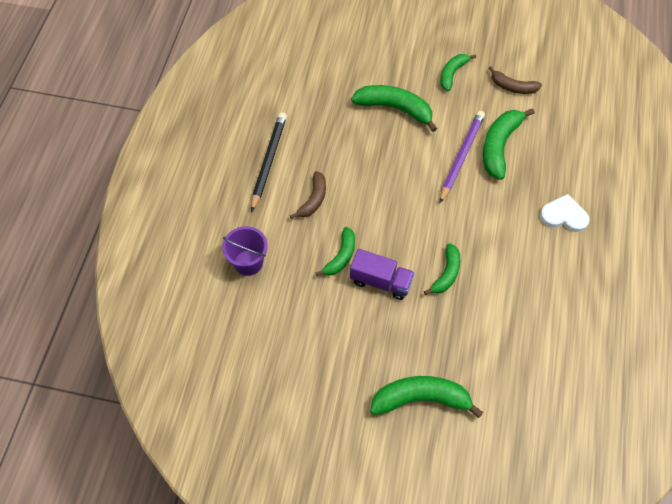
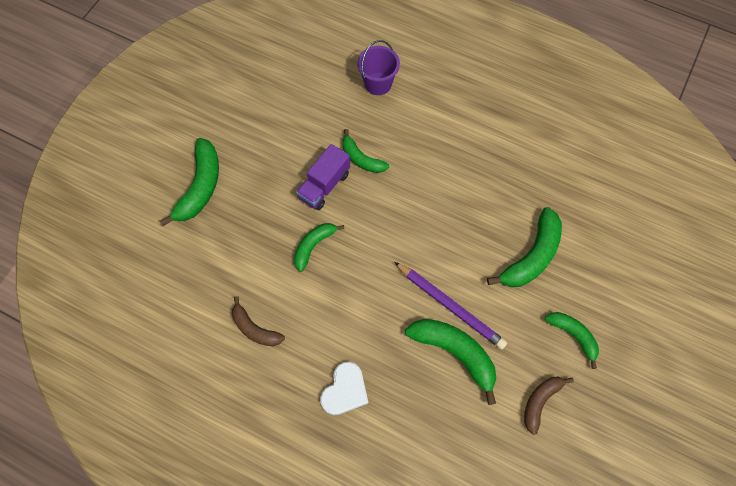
camera: 105 degrees right, 5 degrees up
(268, 161) = (487, 121): black pencil -> none
(313, 199) = (432, 150): brown banana -> brown banana (254, 329)
(446, 274) = (313, 246): green banana -> green banana turned 90 degrees clockwise

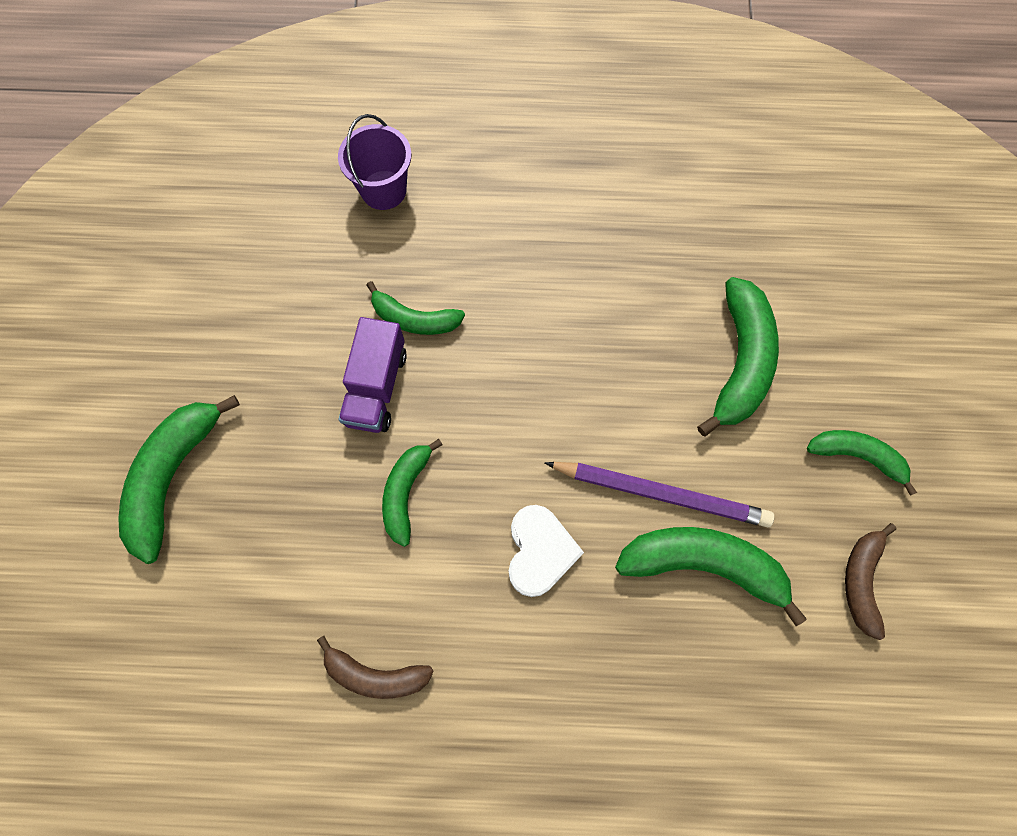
camera: 25 degrees left, 5 degrees up
(200, 187) = (173, 477): green banana -> green banana turned 150 degrees counterclockwise
(345, 390) = (567, 707): white heart -> white heart (540, 551)

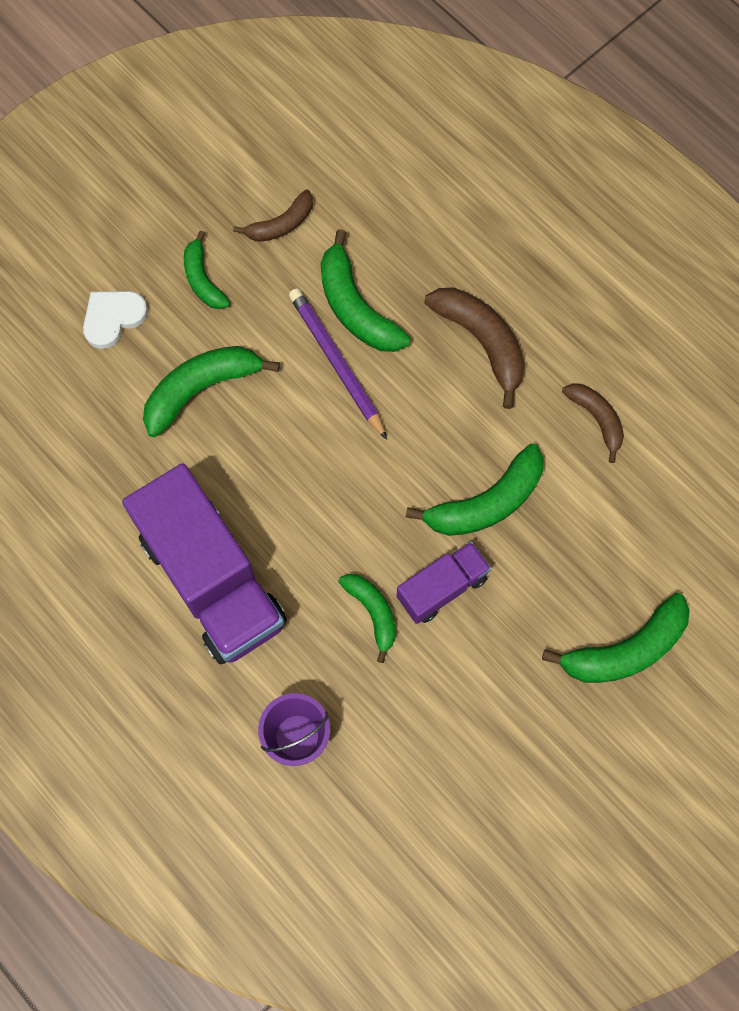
camera: 135 degrees left, 0 degrees up
(406, 493) = (486, 503): green banana -> green banana, size x1.61
(540, 551) = (440, 397): white heart -> white heart (113, 318)
(556, 647) = (482, 342): none -> brown banana
(561, 233) = (212, 580): none -> purple truck

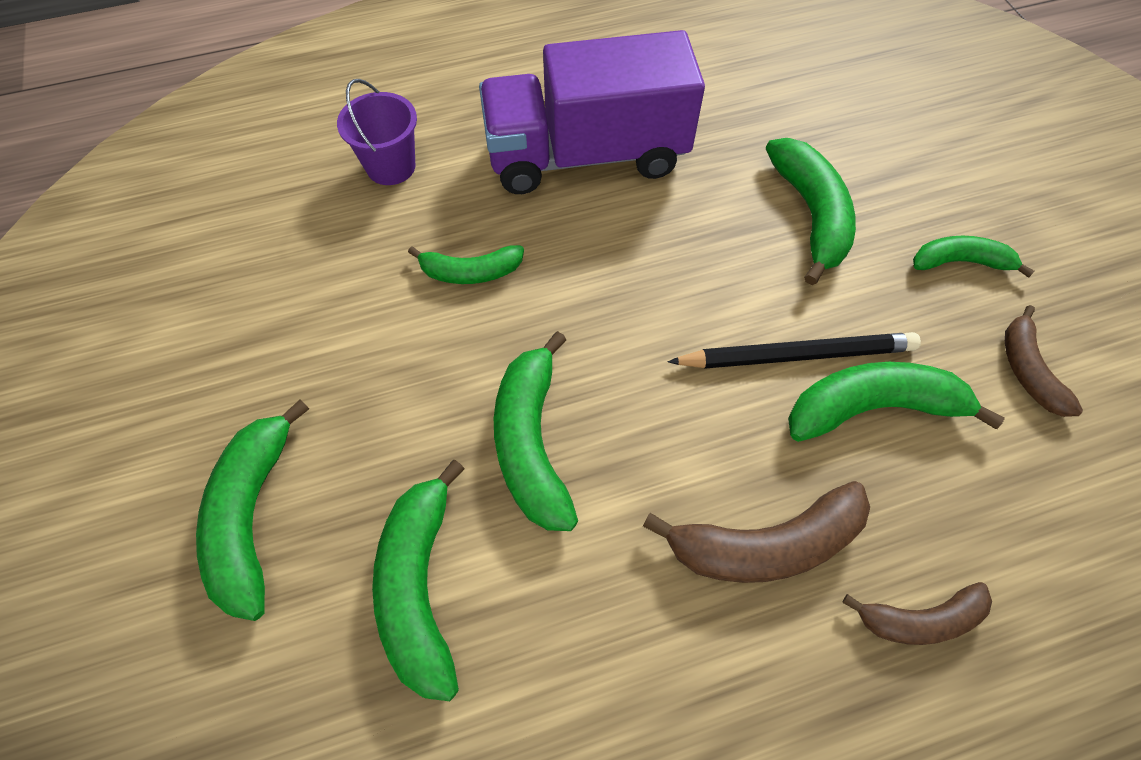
camera: 115 degrees right, 10 degrees down
(113, 318) = (929, 168): white heart -> none
(336, 363) = (797, 355): purple pencil -> black pencil
(442, 588) = (456, 348): purple truck -> none
(596, 419) = (578, 652): brown banana -> brown banana (920, 619)
(610, 522) = (420, 587): none -> green banana

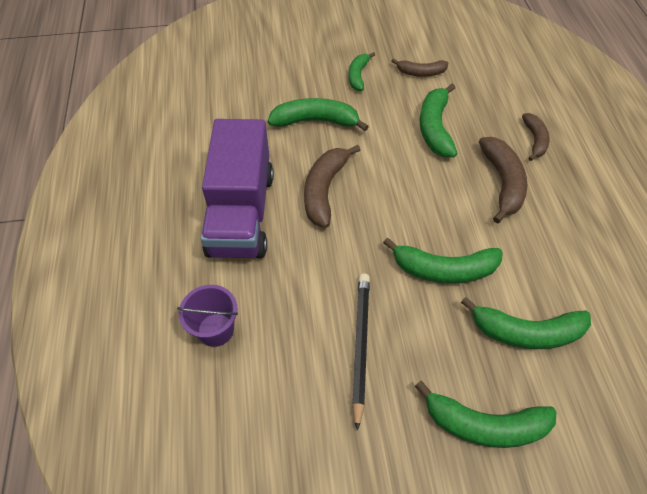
camera: 80 degrees left, 5 degrees down
(470, 272) = (321, 288): green banana -> none
(659, 249) = (324, 190): none -> brown banana
(797, 355) = (402, 148): black pencil -> black pencil (360, 345)

